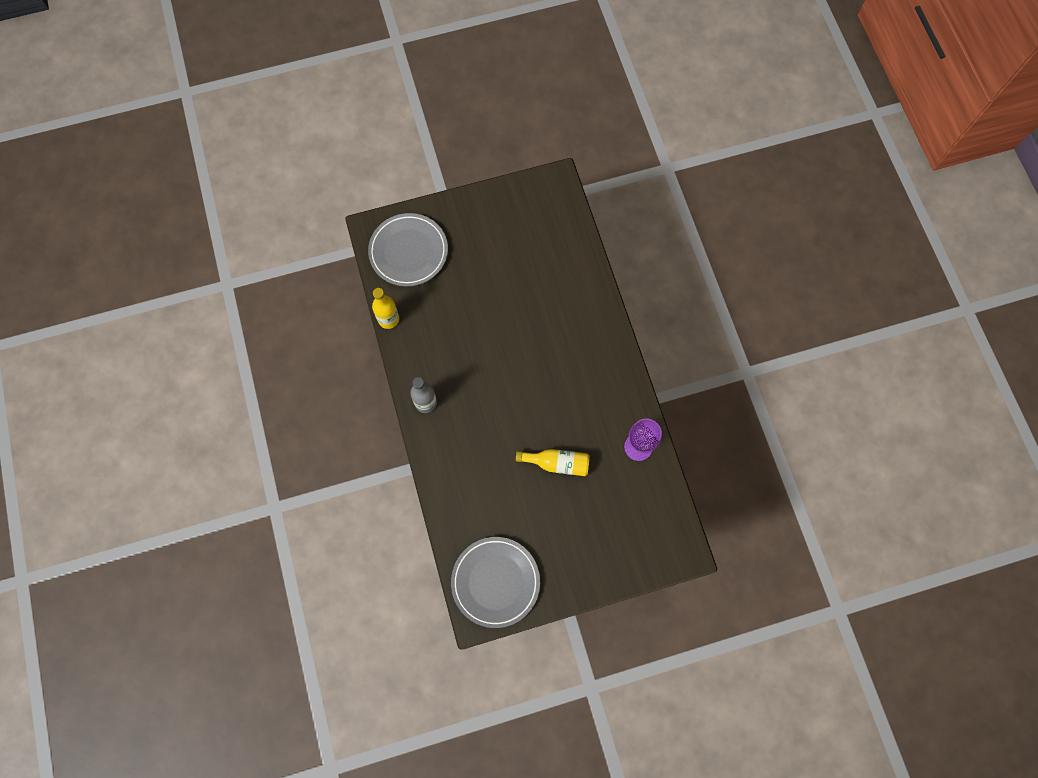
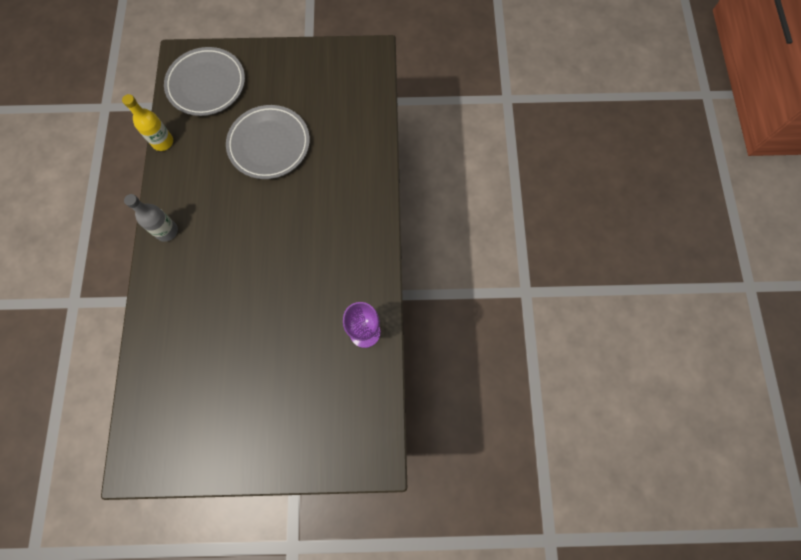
camera: 15 degrees right, 0 degrees up
(495, 582) = (165, 436): grey plate -> grey plate (269, 144)
(557, 463) = (275, 327): yellow bottle -> none

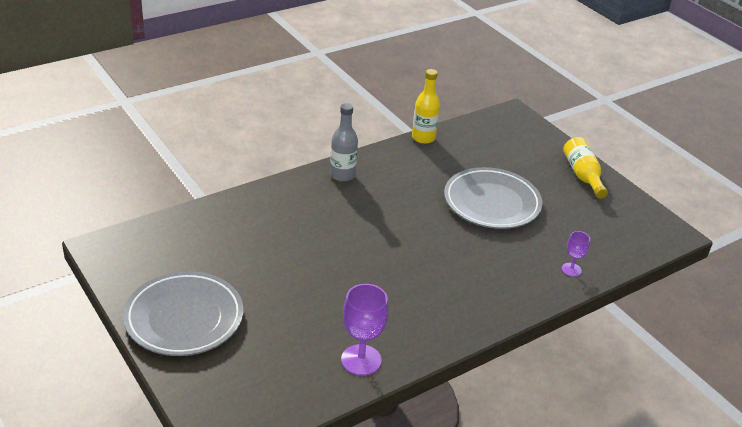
camera: 55 degrees right, 35 degrees down
(206, 84) = (505, 140): grey plate -> grey plate (184, 318)
(281, 62) = (582, 175): none -> yellow bottle
(366, 141) = (571, 269): none -> purple goblet

